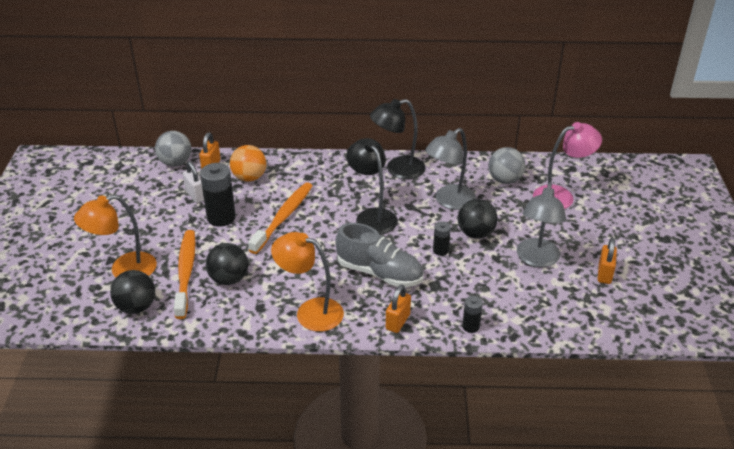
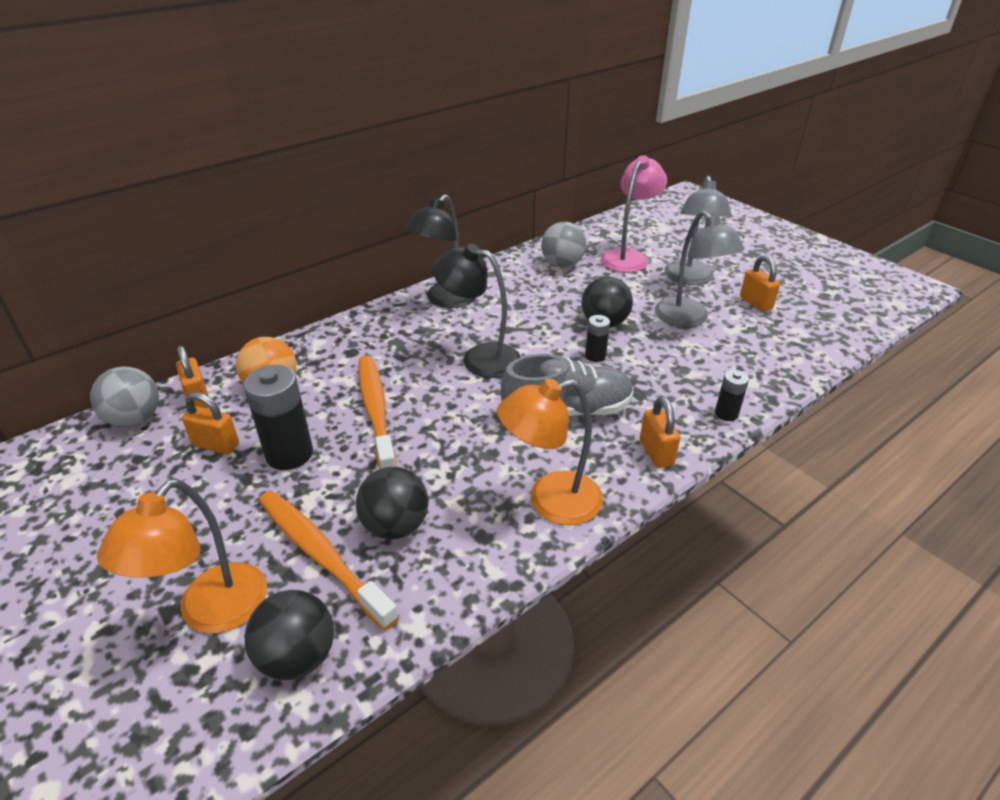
camera: 40 degrees left, 0 degrees up
(195, 195) = (216, 445): white padlock -> orange padlock
(449, 201) = (538, 306): grey lamp -> grey lamp (689, 278)

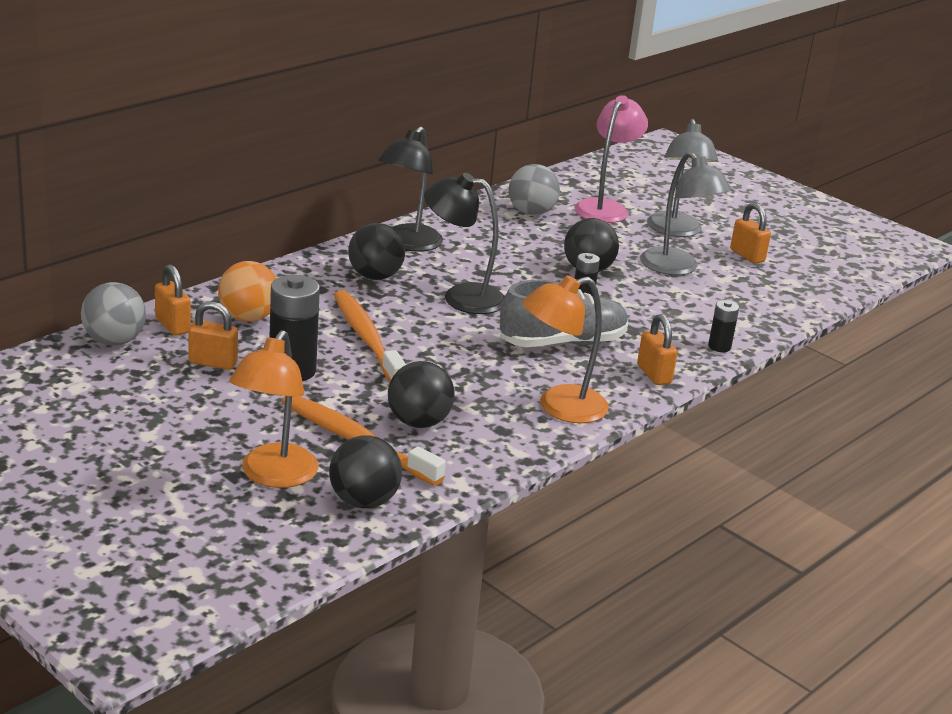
camera: 10 degrees left, 10 degrees down
(406, 336) = (375, 276): none -> black ball

